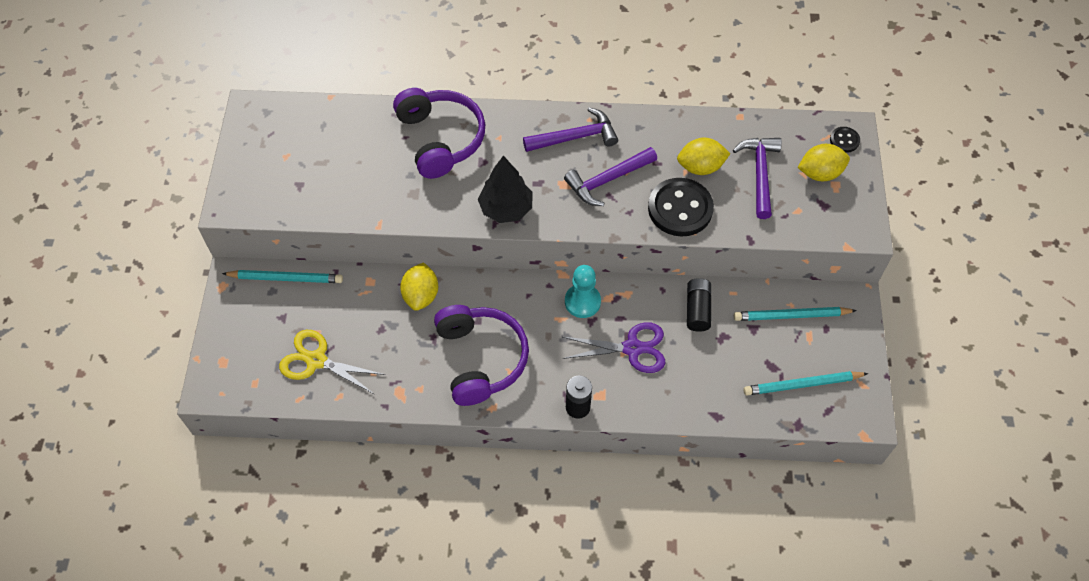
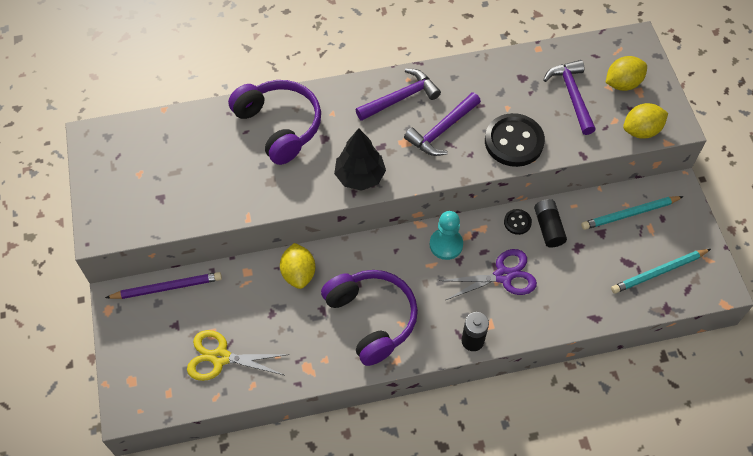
camera: 15 degrees left, 0 degrees up
(286, 278) = (167, 288): turquoise pencil -> purple pencil
(700, 167) = (519, 101): yellow lemon -> yellow lemon (641, 131)
(844, 140) = (633, 50): black button -> black button (517, 222)

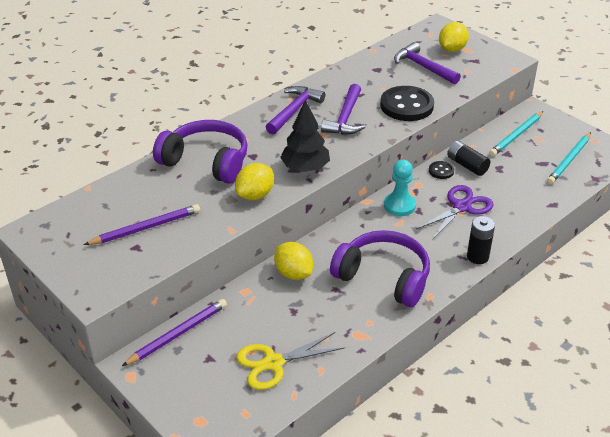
camera: 30 degrees left, 20 degrees down
(181, 180) = (146, 228): none -> purple pencil
(641, 131) = (490, 69): yellow lemon -> yellow lemon (255, 195)

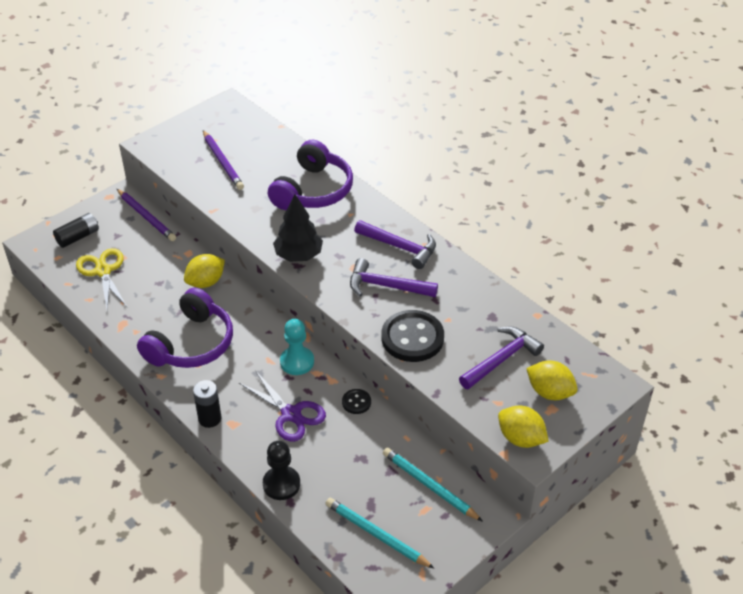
camera: 90 degrees right, 5 degrees up
(255, 195) = (259, 223): yellow lemon -> yellow lemon (520, 438)
(467, 165) = (366, 427): black battery -> black battery (78, 237)
(538, 209) = (281, 484): none -> black pawn

